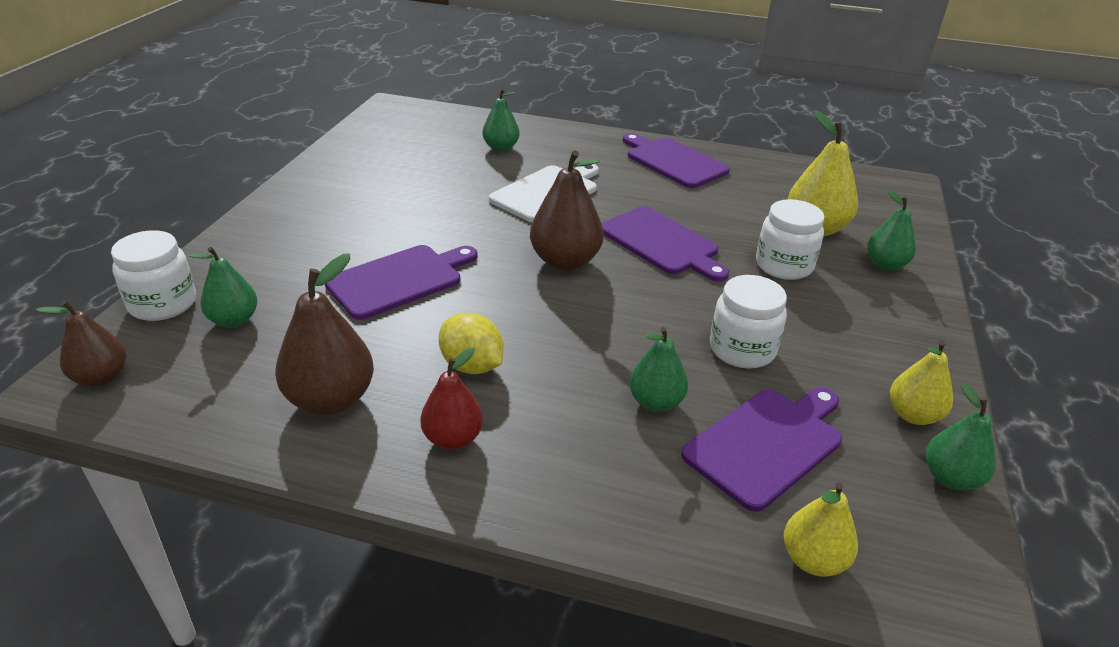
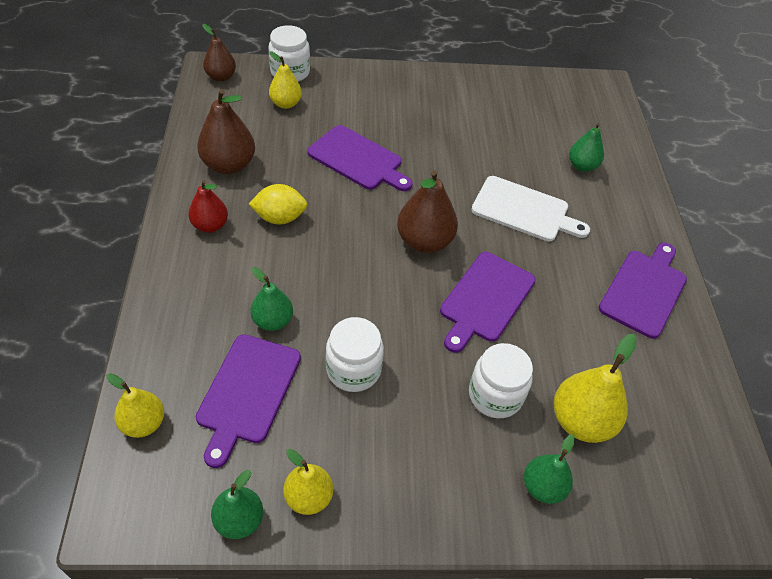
camera: 70 degrees right, 15 degrees up
(234, 320) = (286, 104): green pear -> yellow pear
(472, 366) = (279, 218): yellow lemon -> yellow lemon turned 60 degrees clockwise
(767, 444) = (247, 392): purple cutting board -> purple cutting board turned 75 degrees clockwise

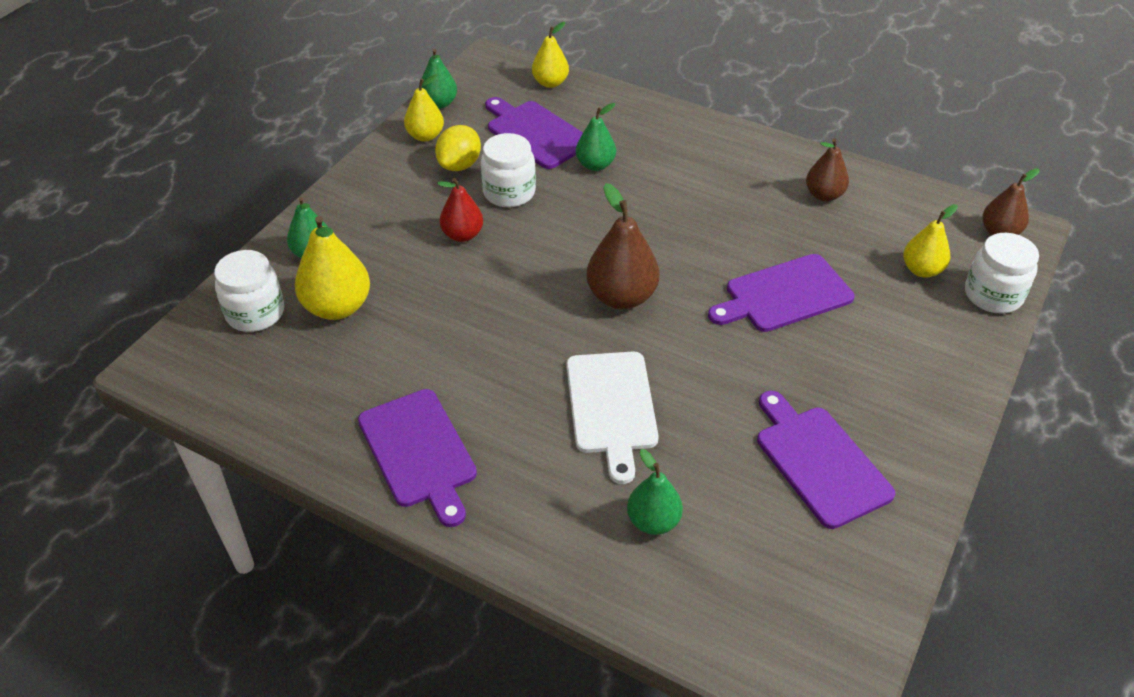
camera: 125 degrees right, 5 degrees down
(210, 225) = (738, 161): red pear -> red pear (462, 235)
(229, 165) = (824, 195): brown pear -> brown pear, size x0.64
(279, 218) = (722, 206): yellow lemon -> yellow lemon (459, 165)
(485, 299) = (514, 308): purple cutting board -> purple cutting board (819, 461)
(495, 395) = (411, 265): white jar -> white jar (255, 313)
(524, 210) = (611, 407): white cutting board -> white cutting board turned 60 degrees counterclockwise

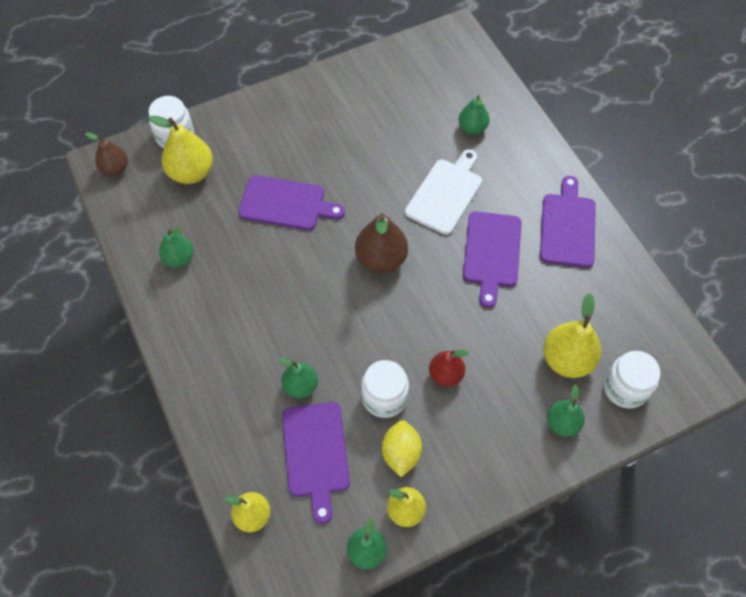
camera: 145 degrees left, 15 degrees up
(459, 165) = (401, 453): yellow lemon -> yellow lemon turned 60 degrees counterclockwise
(819, 461) = (367, 110): purple cutting board -> purple cutting board (491, 253)
(824, 195) = (179, 258): brown pear -> green pear
(922, 270) = (191, 172): yellow pear -> yellow pear, size x1.57

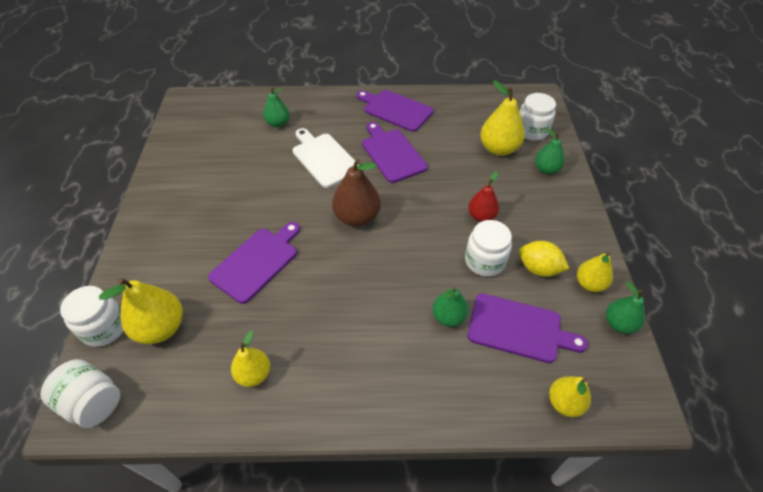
camera: 65 degrees left, 10 degrees down
(115, 168) = (93, 402): brown pear -> white jar
(179, 258) = (254, 374): green pear -> yellow pear
(491, 253) = (392, 153): purple cutting board -> purple cutting board turned 150 degrees counterclockwise

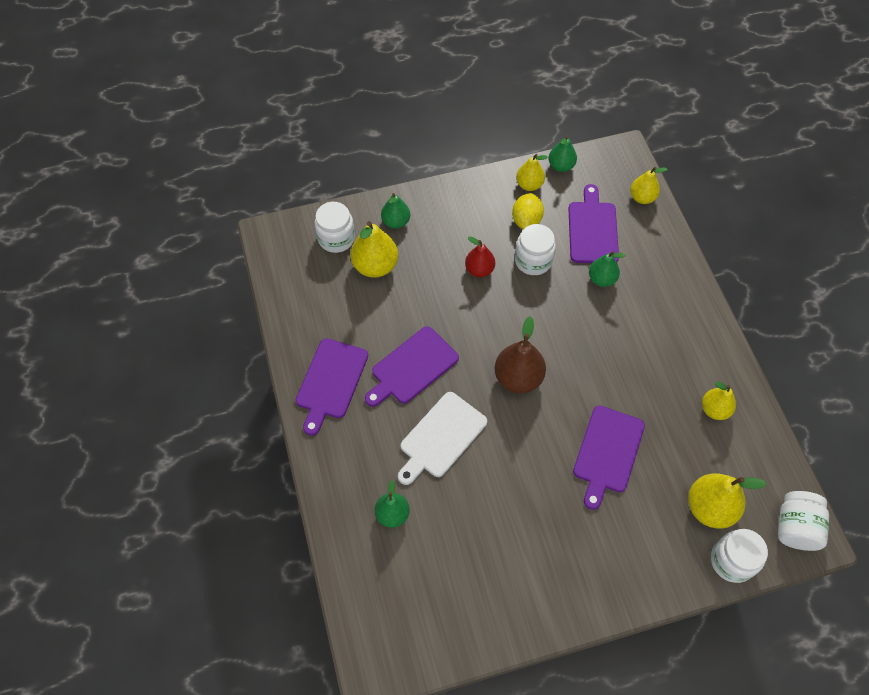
camera: 105 degrees left, 10 degrees up
(257, 262) = (607, 452): purple cutting board -> purple cutting board turned 90 degrees counterclockwise

